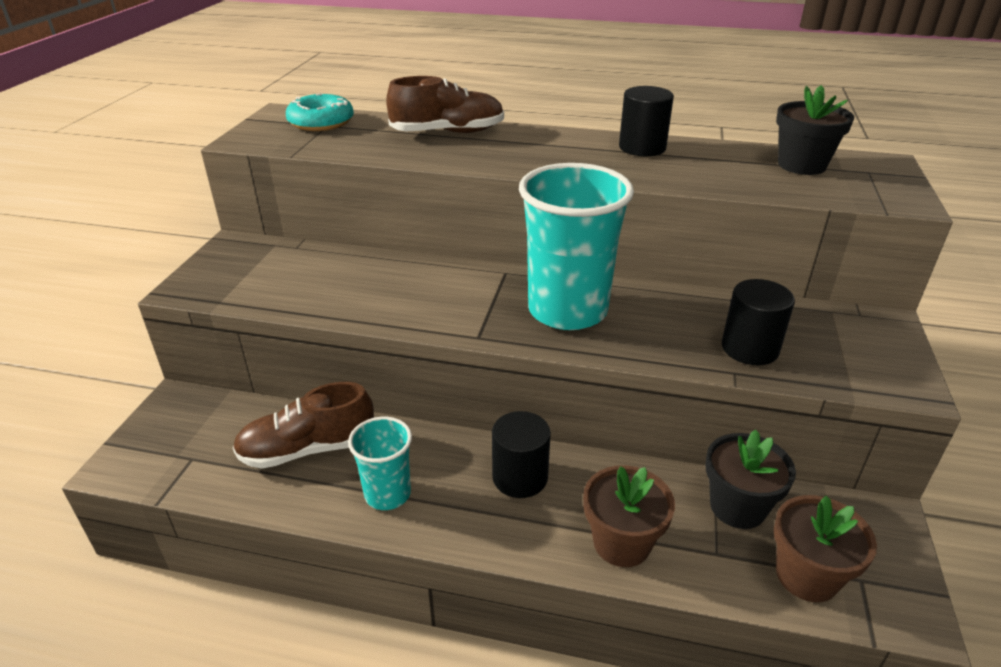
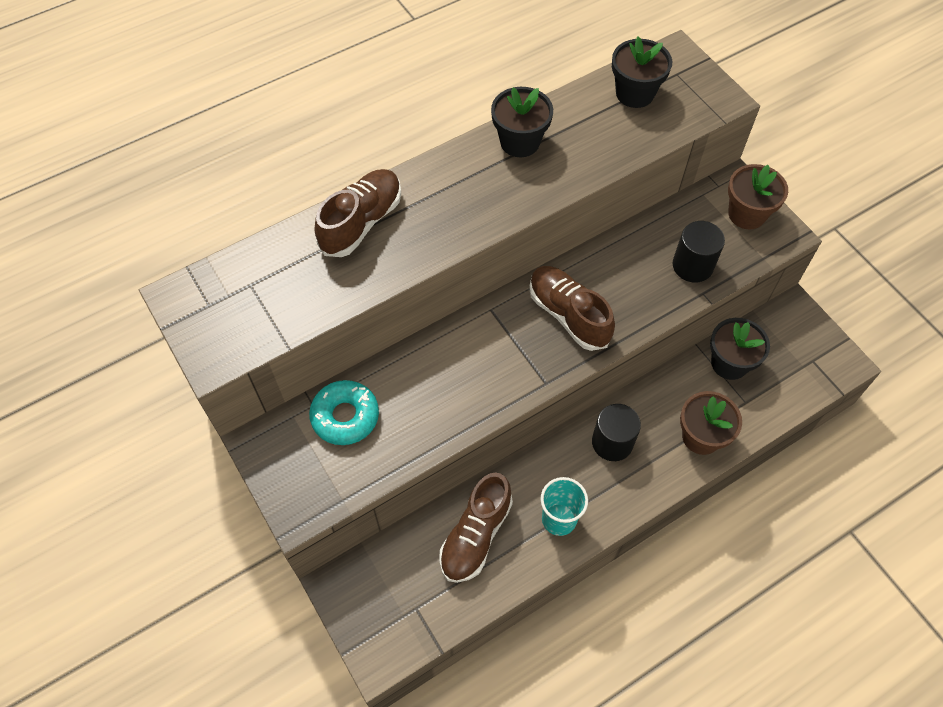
camera: 45 degrees left, 25 degrees up
(321, 122) = (239, 284): turquoise donut -> turquoise donut (345, 416)
(567, 310) = (568, 315): turquoise cup -> brown shoe
(642, 148) = (520, 142): black cylinder -> black flower pot
(806, 576) = (791, 379): brown flower pot -> brown flower pot (747, 214)

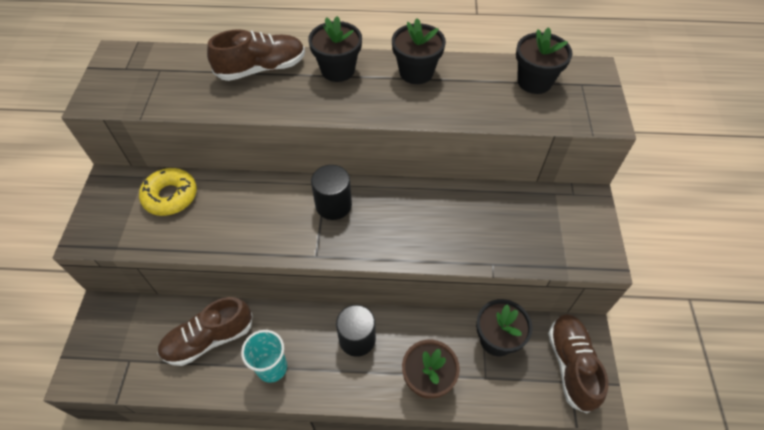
camera: 35 degrees right, 5 degrees down
(345, 416) = (170, 196): turquoise donut -> yellow donut
(441, 181) = (338, 70): none -> black flower pot
(568, 315) = (375, 219): brown shoe -> brown shoe (571, 365)
(692, 265) = (501, 239): black cylinder -> black cylinder (333, 205)
(747, 214) = (580, 227): brown flower pot -> none

